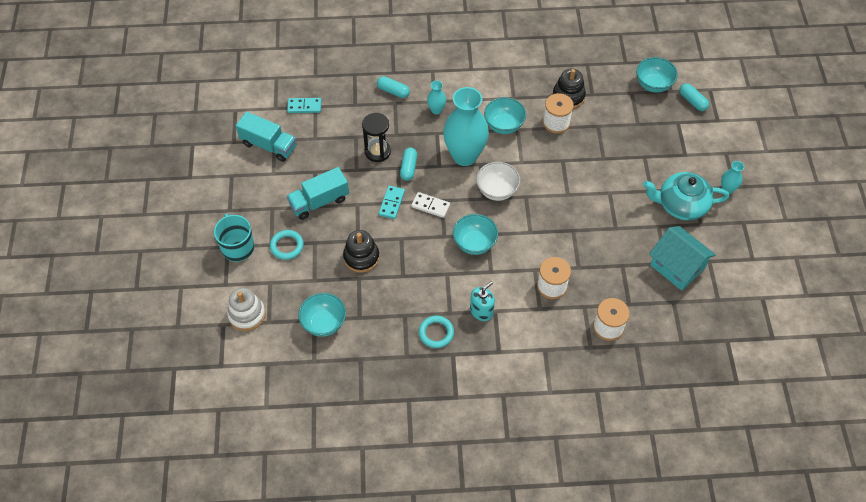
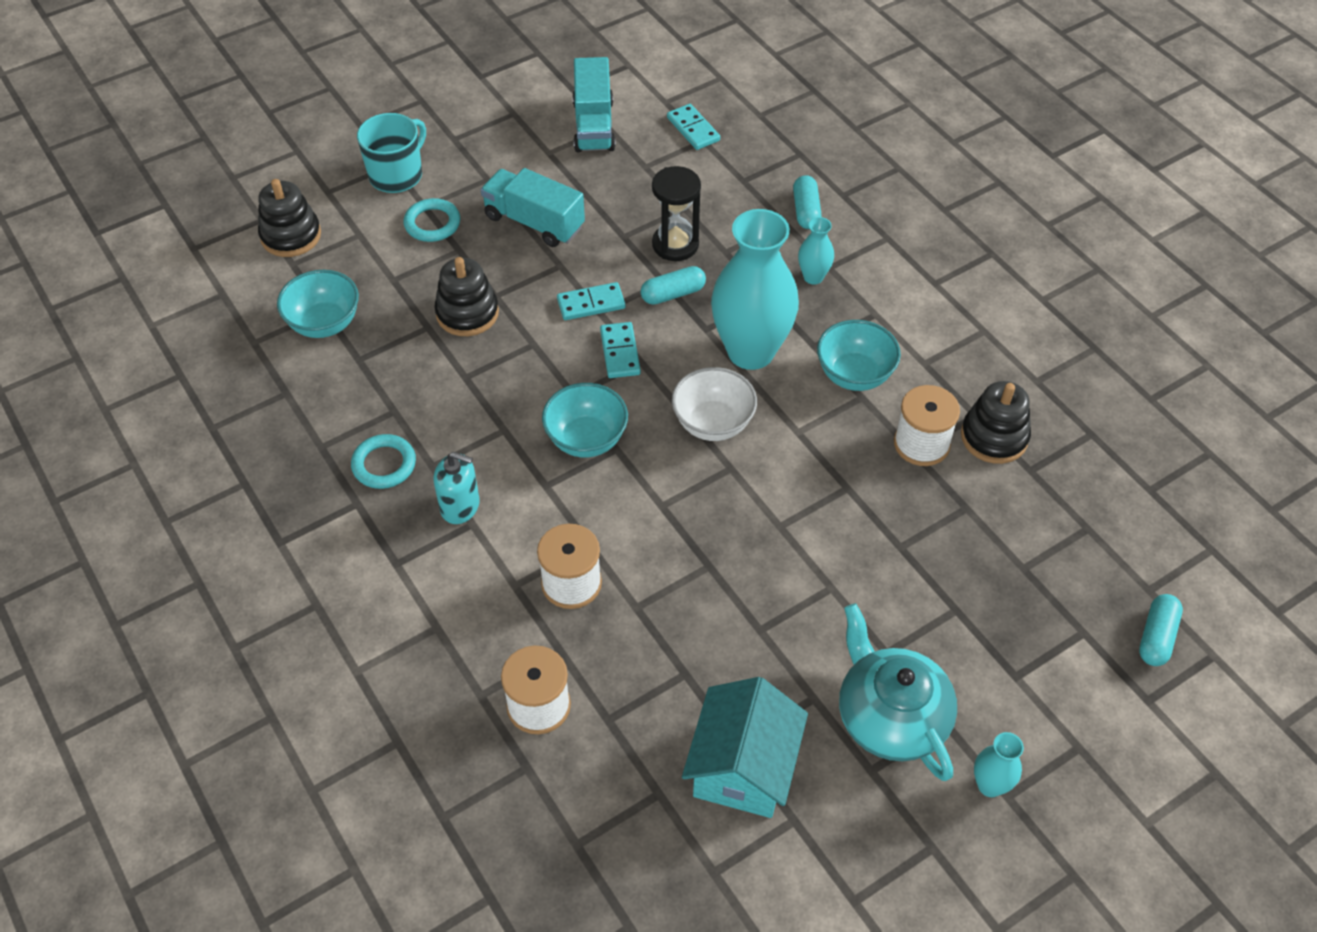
camera: 60 degrees right, 5 degrees down
(247, 314) = (291, 236): white stacking toy -> black stacking toy
(430, 206) = (620, 352): white domino -> turquoise domino
(653, 85) = (1137, 555): turquoise bowl -> none

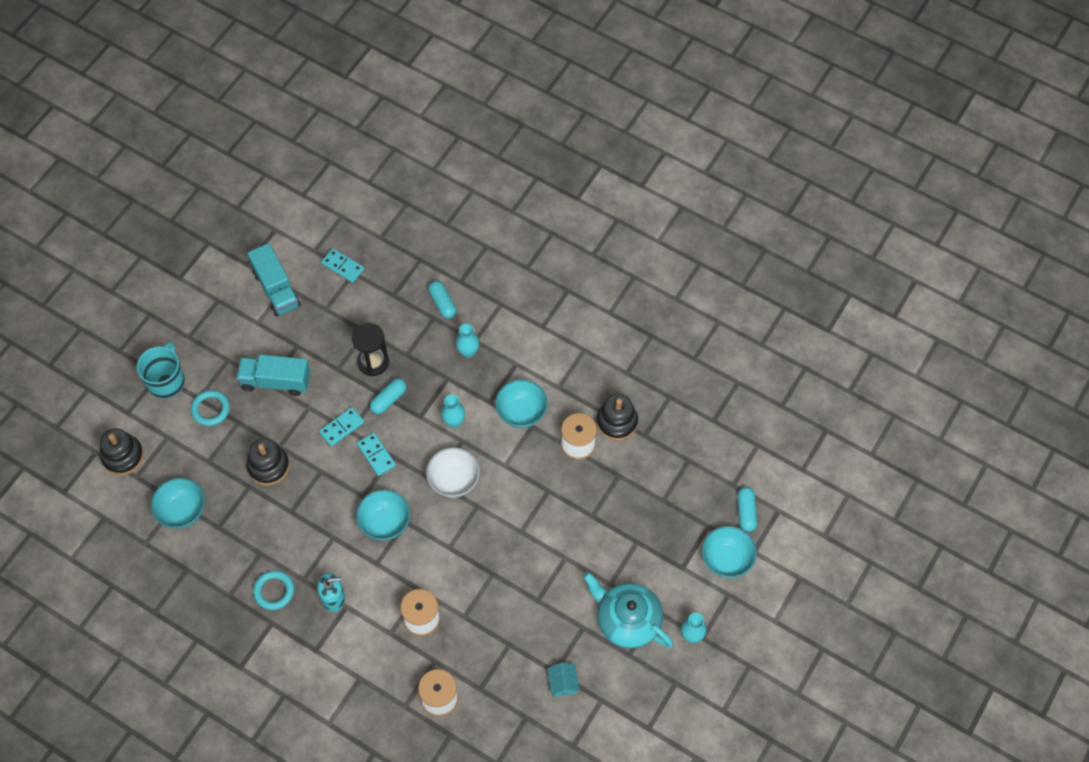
camera: 25 degrees left, 10 degrees up
(743, 767) = (563, 683): turquoise house -> turquoise house, size x0.48
(750, 351) = (454, 422): turquoise vase -> turquoise vase, size x0.44
(1096, 694) = (726, 560): none -> turquoise bowl

